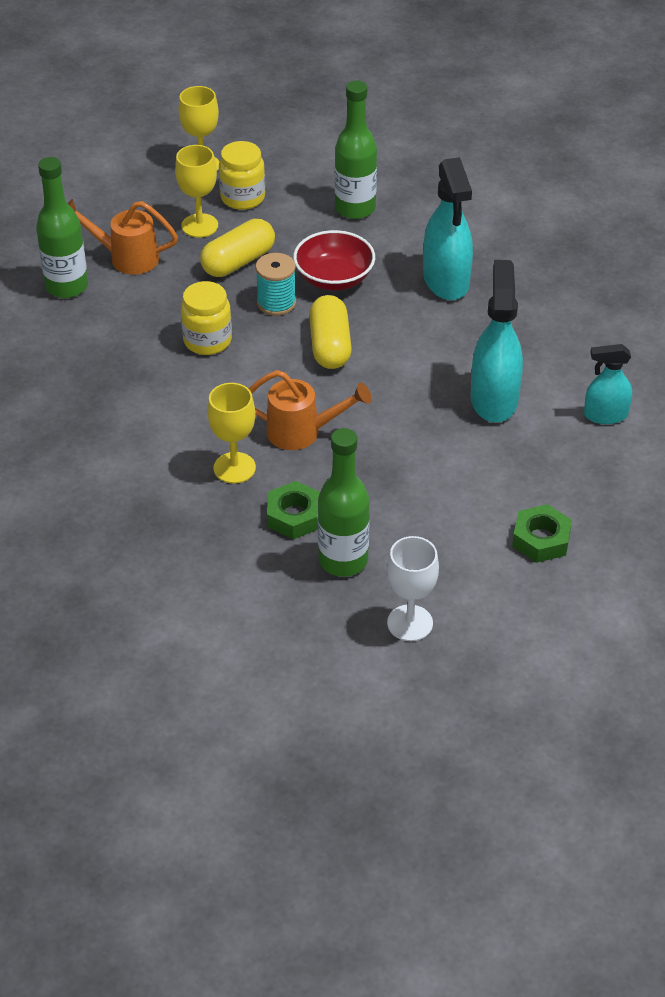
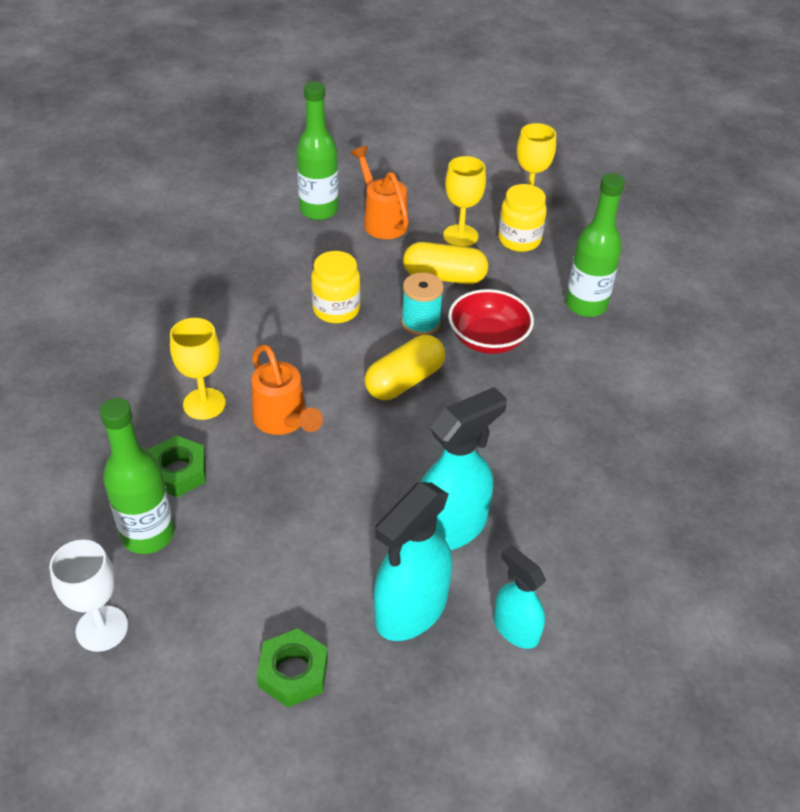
camera: 50 degrees right, 0 degrees up
(446, 281) = (566, 409): turquoise spray bottle -> turquoise spray bottle (411, 609)

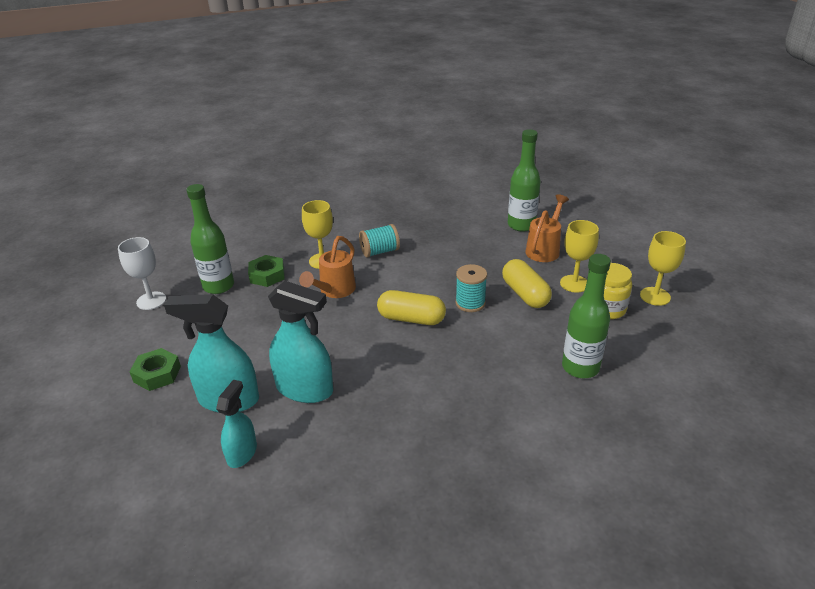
camera: 60 degrees right, 10 degrees down
(243, 343) = (380, 251): none -> turquoise spool
(336, 309) = (443, 268): yellow jar -> none
(488, 339) = (488, 336): red bowl -> none

